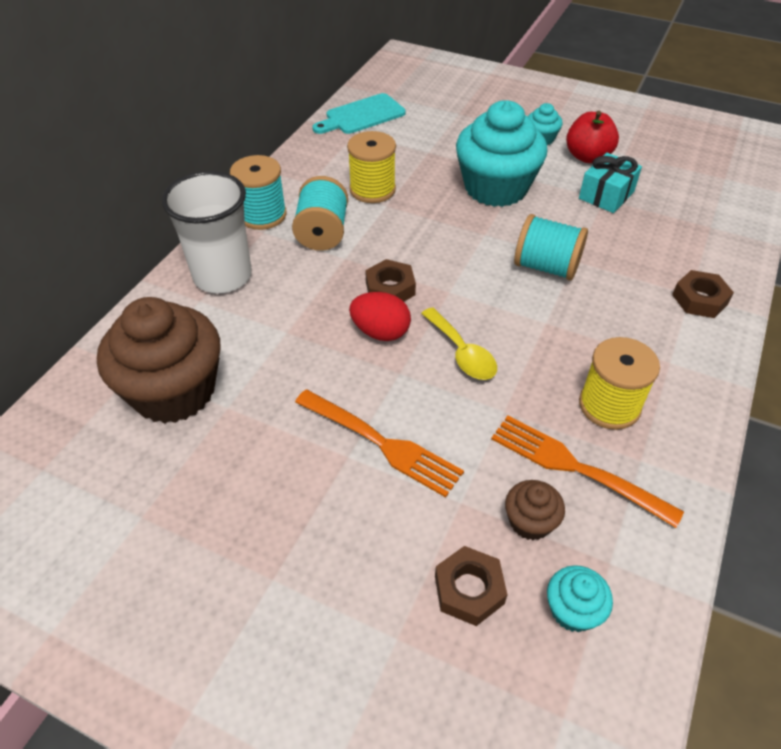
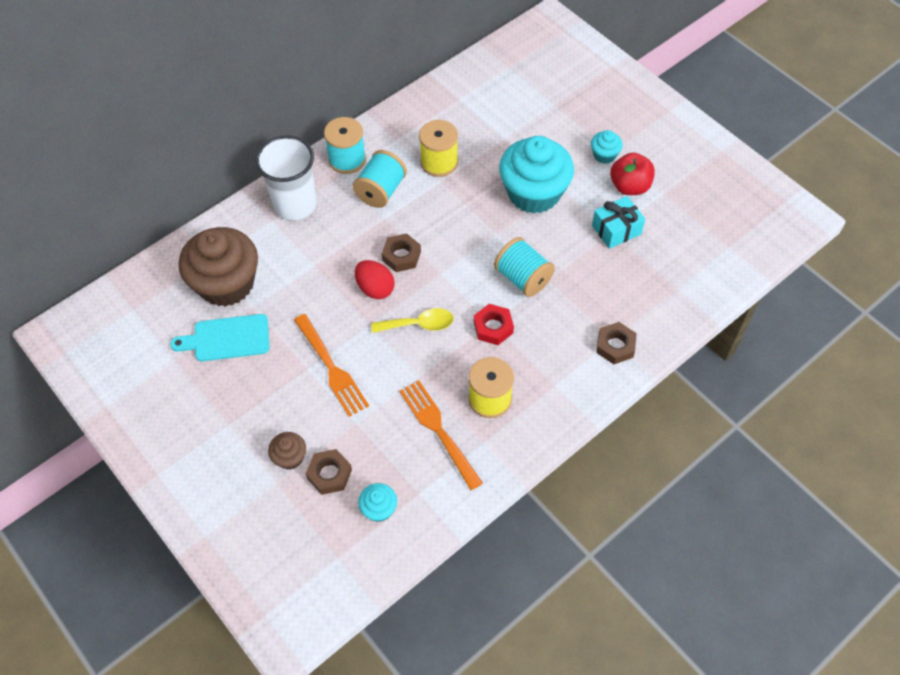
camera: 25 degrees right, 10 degrees up
(362, 115) = (474, 82): turquoise cutting board -> turquoise cutting board (227, 338)
(462, 353) = (419, 324): yellow spoon -> yellow spoon turned 90 degrees counterclockwise
(530, 522) = (388, 451): brown cupcake -> brown cupcake (290, 457)
(552, 326) = (493, 327): none -> red nut

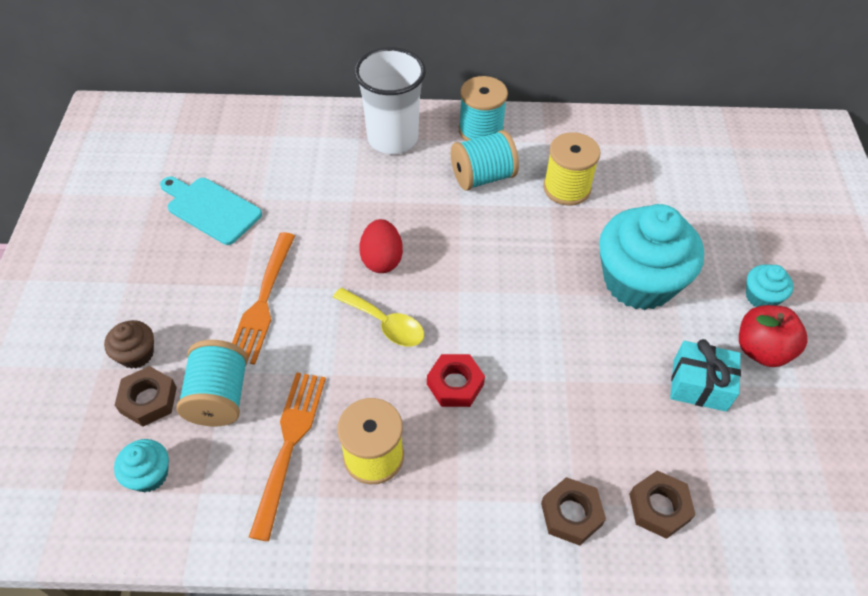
camera: 40 degrees right, 5 degrees down
(226, 284) = (263, 164): brown cupcake -> none
(401, 256) = (438, 248): brown nut -> brown nut (659, 507)
(523, 278) = (539, 358): turquoise spool -> turquoise spool (219, 397)

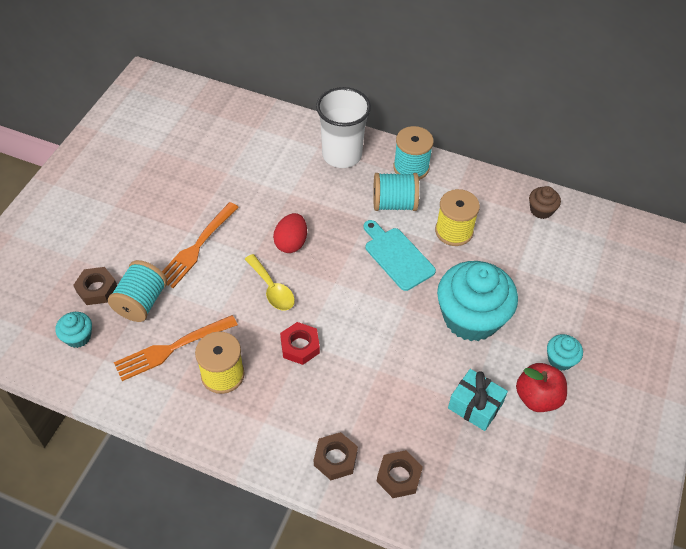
camera: 20 degrees right, 0 degrees up
(136, 354) = (101, 256): brown cupcake -> brown cupcake (541, 210)
(211, 209) = (190, 170): turquoise cutting board -> turquoise cutting board (397, 256)
(289, 445) = (172, 348): orange fork -> orange fork turned 150 degrees counterclockwise

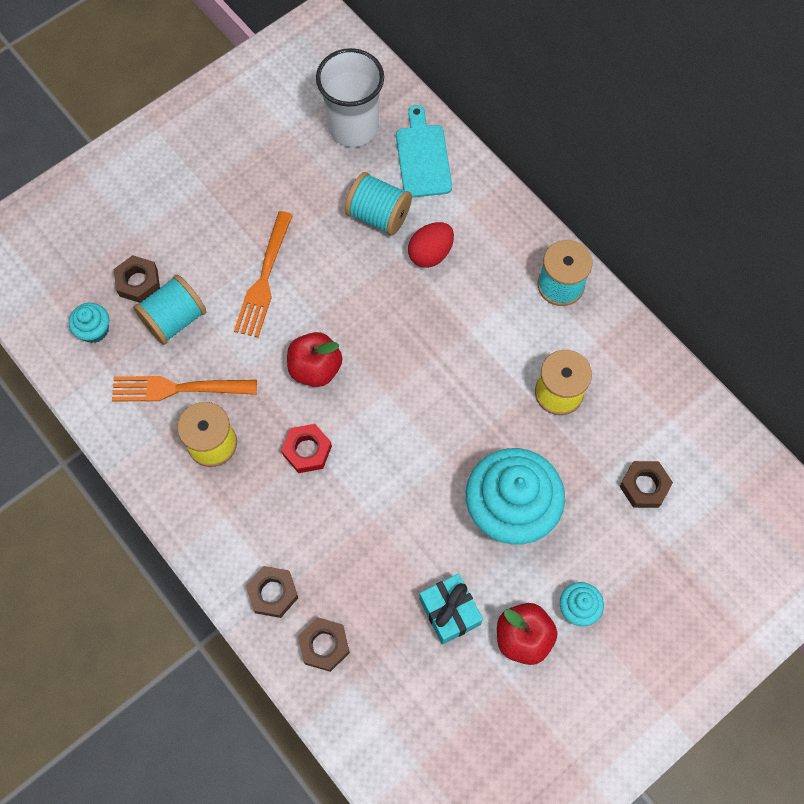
camera: 30 degrees right, 15 degrees up
(197, 247) = (264, 279): orange fork -> orange fork turned 45 degrees counterclockwise
(272, 289) = (315, 368): yellow spoon -> red apple
(291, 243) = (367, 321): red egg -> red egg (430, 253)
(342, 155) = (489, 231): white cup -> white cup (353, 127)
(394, 204) = (511, 325): turquoise spool -> turquoise spool (379, 215)
(397, 256) = (474, 394): turquoise cutting board -> turquoise cutting board (423, 157)
(541, 210) = (681, 414): brown cupcake -> none
(549, 263) = (644, 486): none -> brown nut

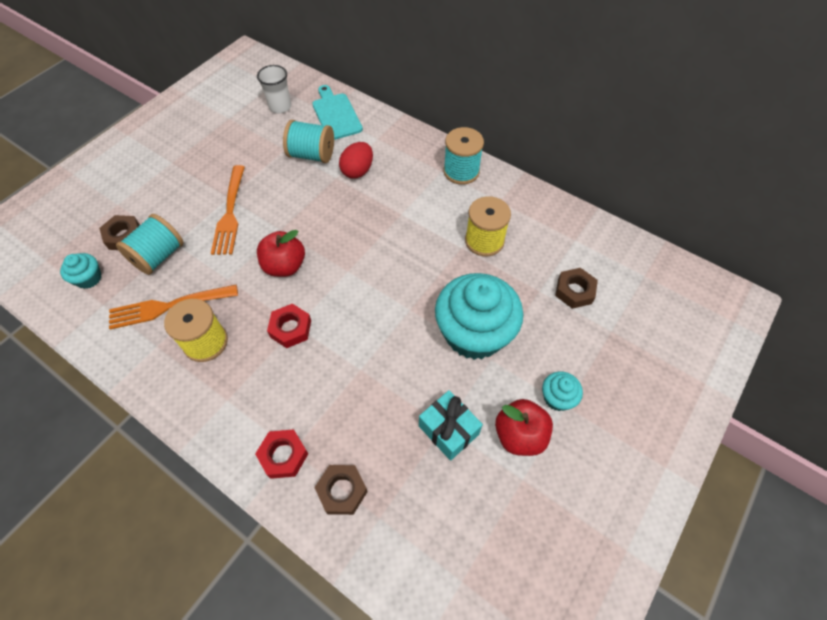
camera: 15 degrees left, 10 degrees down
(273, 593) = (283, 455): brown nut -> red nut
(353, 127) = (280, 107): white cup -> white cup, size x0.60

